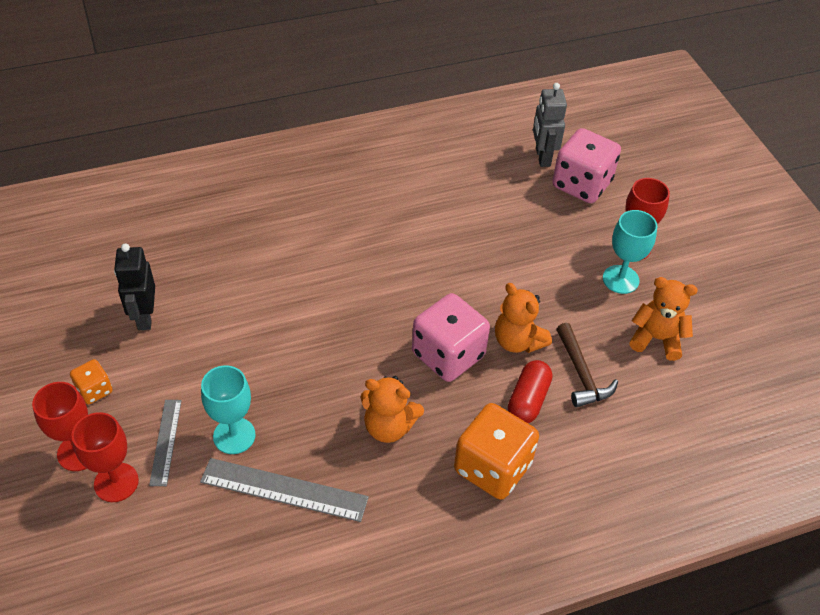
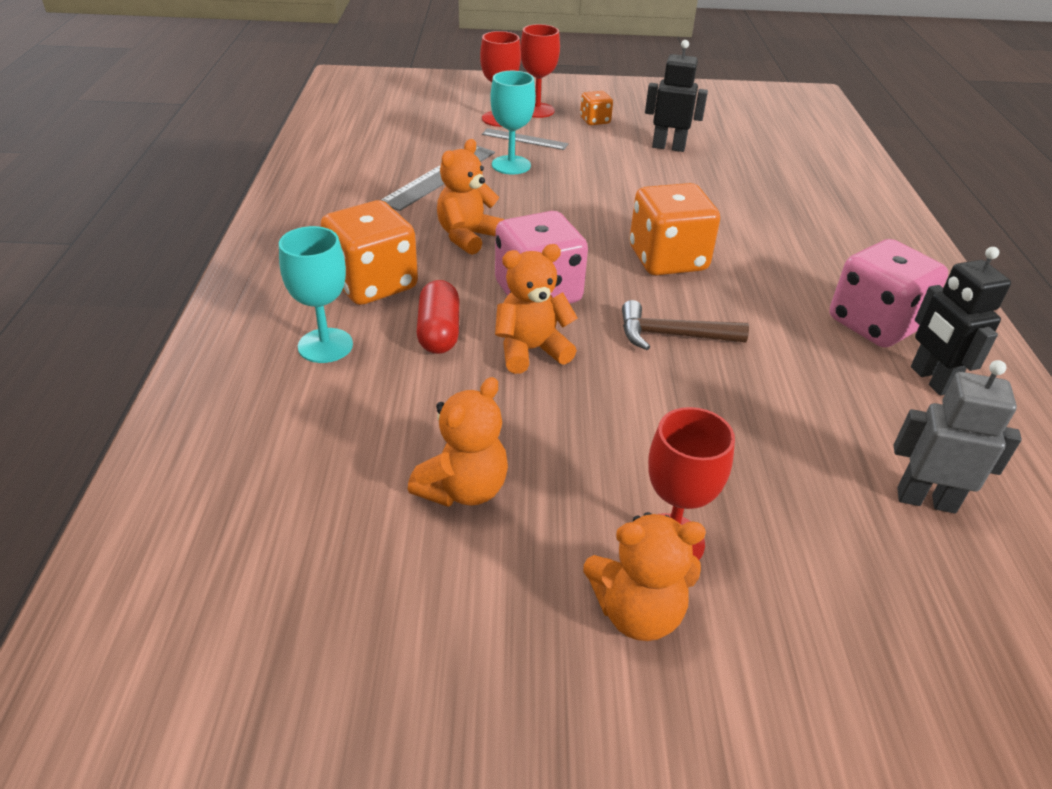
camera: 110 degrees right, 10 degrees down
(361, 287) = (667, 259): none -> orange dice
(438, 151) = (931, 380): none -> black robot
(528, 400) = (439, 332): red capsule -> red capsule turned 45 degrees clockwise
(581, 184) = (847, 529): pink dice -> pink dice (874, 324)
(581, 374) = (448, 388): brown hammer -> brown hammer (672, 335)
(620, 279) = (600, 494): turquoise goblet -> turquoise goblet (325, 345)
(682, 252) = (637, 612): none -> orange teddy bear

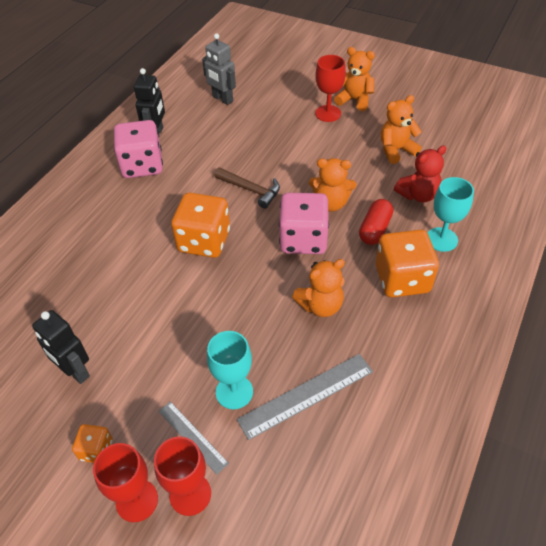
camera: 150 degrees left, 10 degrees up
(385, 406) = (418, 195): none -> red teddy bear

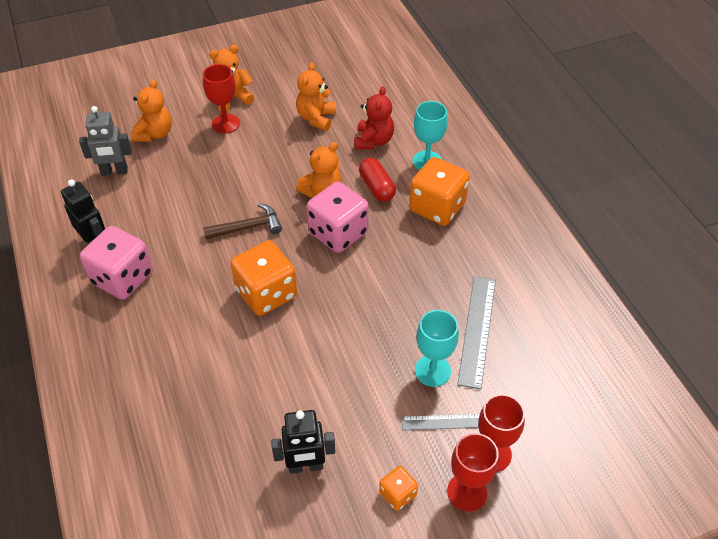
camera: 50 degrees left, 0 degrees up
(320, 305) = (410, 267): orange teddy bear -> orange teddy bear (154, 134)

